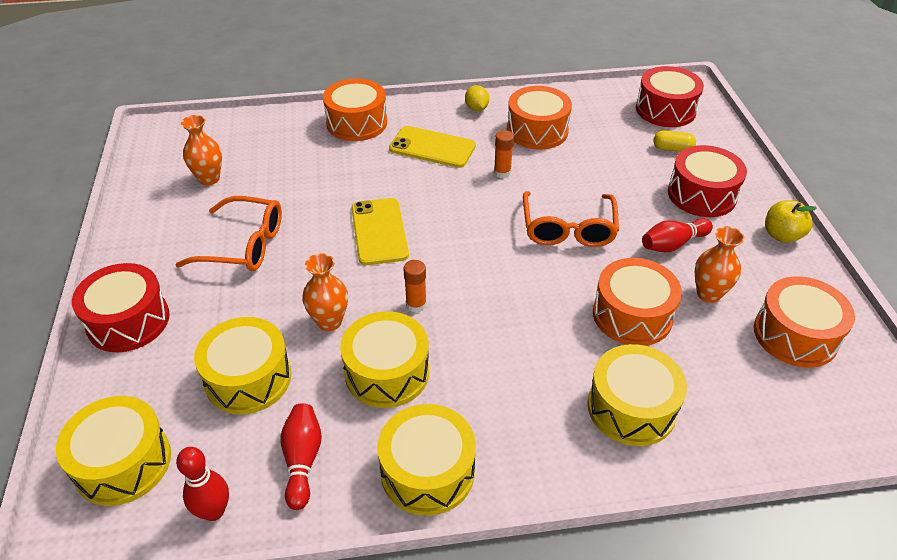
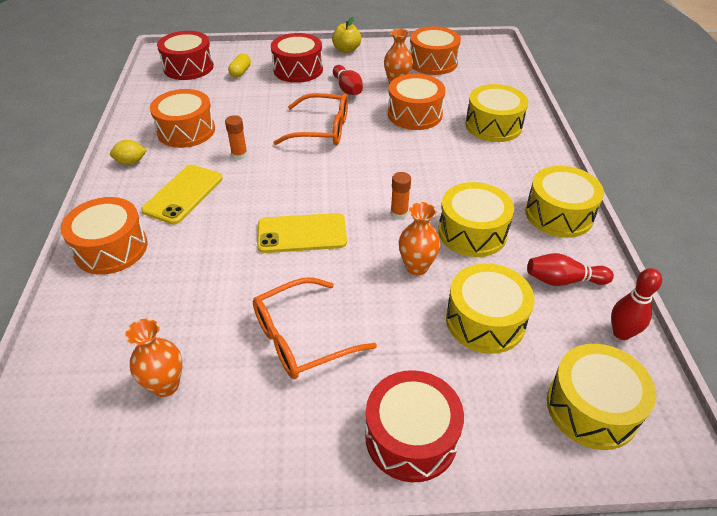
camera: 85 degrees left, 0 degrees up
(244, 245) = (301, 338): orange glasses -> orange glasses turned 135 degrees counterclockwise

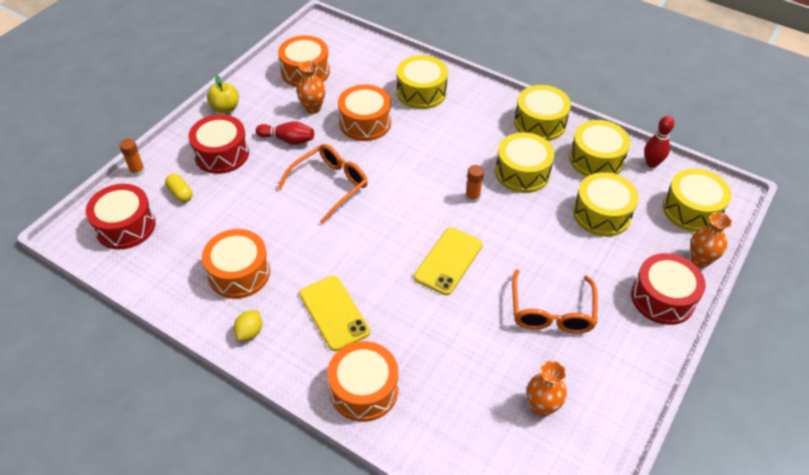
camera: 55 degrees left, 5 degrees up
(239, 155) = (314, 253): orange glue stick -> orange glue stick (137, 171)
(416, 267) = (532, 218): orange vase -> orange vase (700, 260)
(563, 280) = (596, 159): red bowling pin -> yellow drum

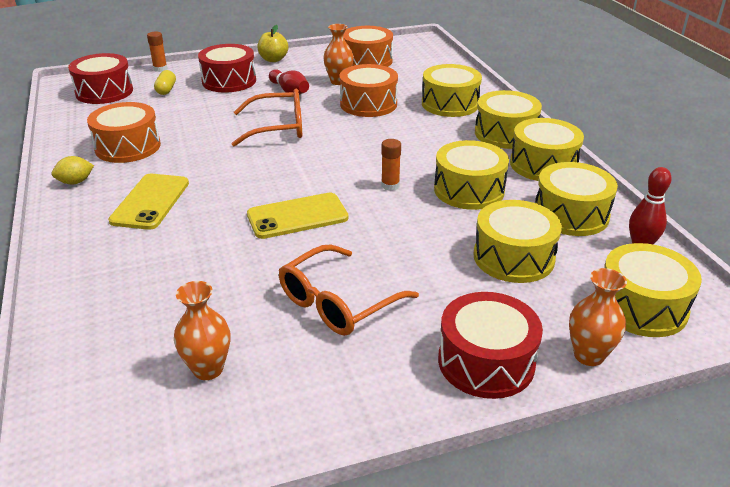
camera: 40 degrees right, 15 degrees down
(364, 389) = (87, 261): orange drum -> none
(488, 105) = (505, 134): none -> yellow drum

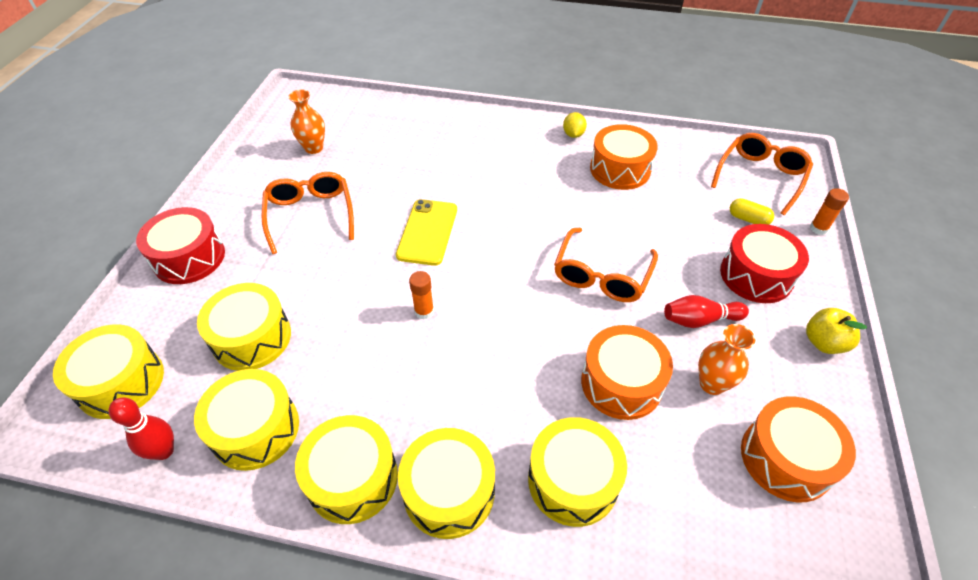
camera: 120 degrees right, 15 degrees up
(104, 92) = (760, 177): red drum -> orange glasses
(150, 202) = (514, 163): yellow phone -> none
(469, 190) = (366, 369): yellow drum -> none
(588, 355) = (132, 312): orange vase -> none

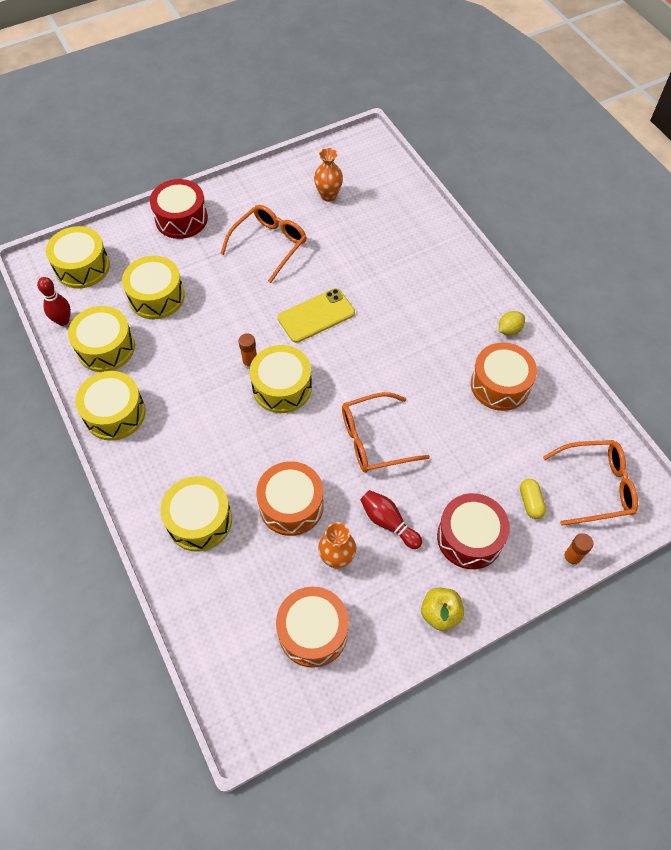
camera: 50 degrees right, 10 degrees up
(449, 491) = (143, 464): yellow drum -> yellow drum (282, 387)

